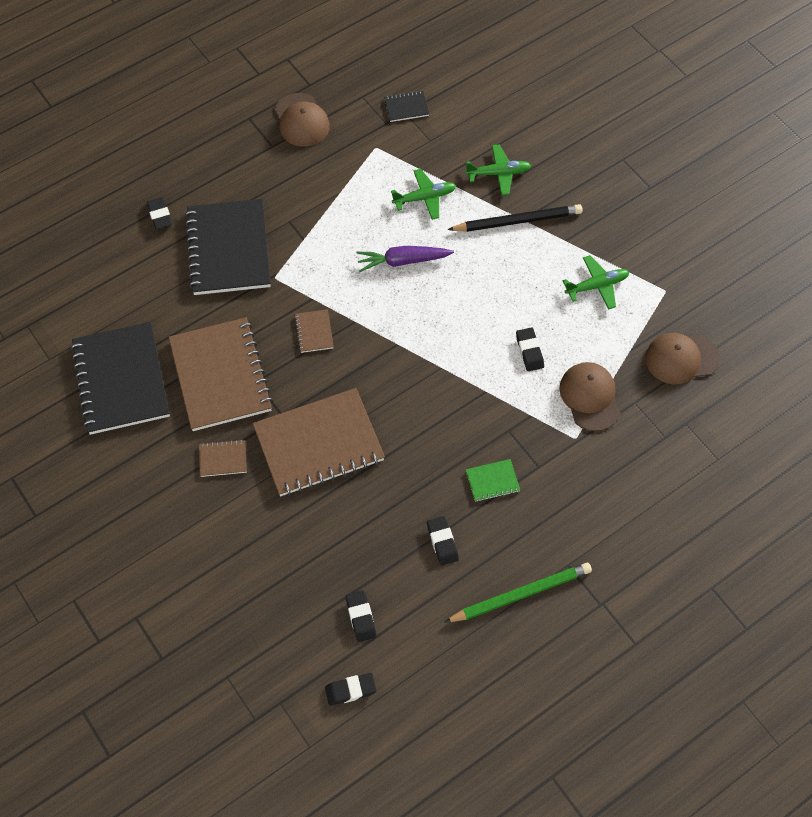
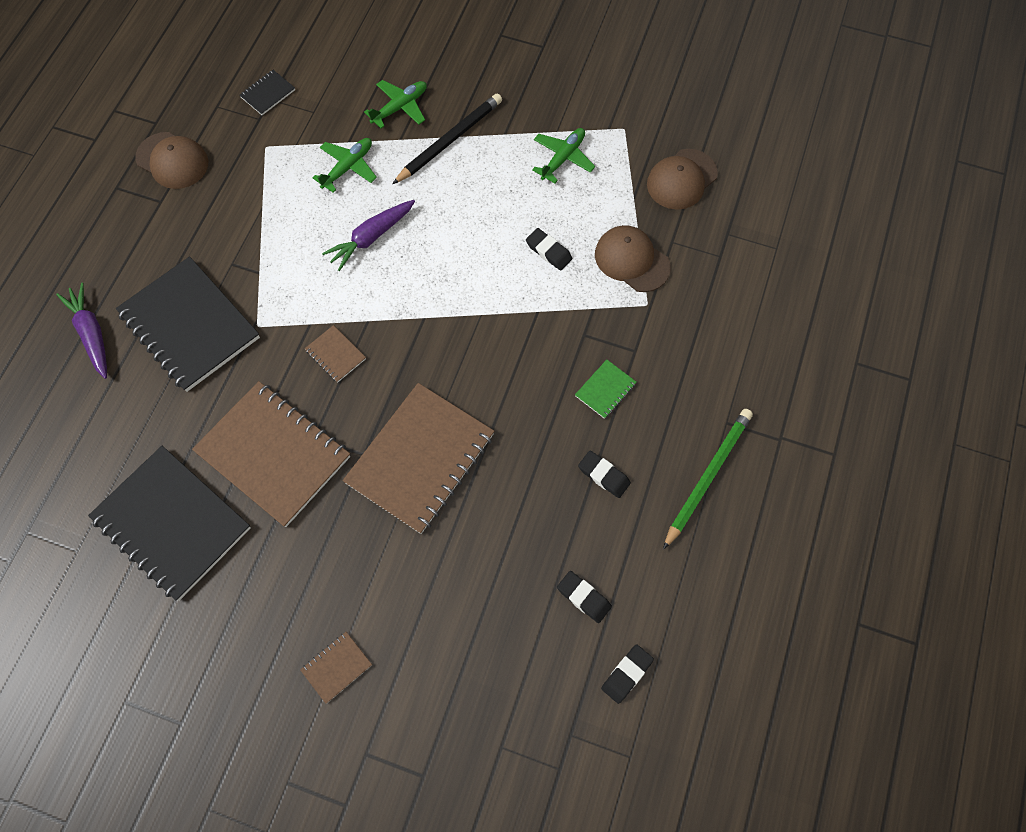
camera: 35 degrees left, 5 degrees up
(160, 215) = (91, 334): black eraser -> purple carrot
(223, 459) = (337, 535): brown notebook -> brown notebook (336, 667)

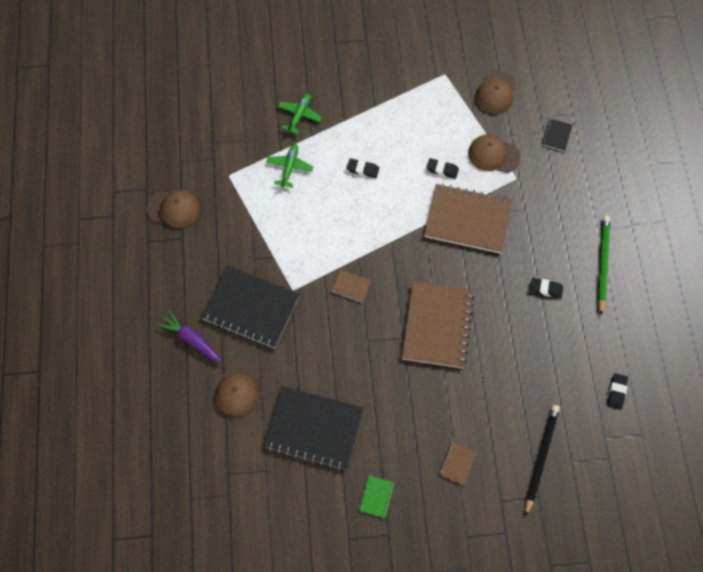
camera: 25 degrees left, 0 degrees up
(110, 423) = (238, 388): none -> brown cap
(268, 94) = (209, 140): black notebook -> black notebook (556, 135)
(274, 454) = (349, 361): brown notebook -> brown notebook (467, 220)
(371, 237) = (330, 206): purple carrot -> none
(449, 140) = (343, 124): black pencil -> black pencil (540, 458)
(563, 158) = (418, 108): green plane -> none
(583, 597) = (571, 362): black eraser -> black eraser (363, 169)
(605, 390) = (520, 239): green notebook -> green notebook (377, 496)

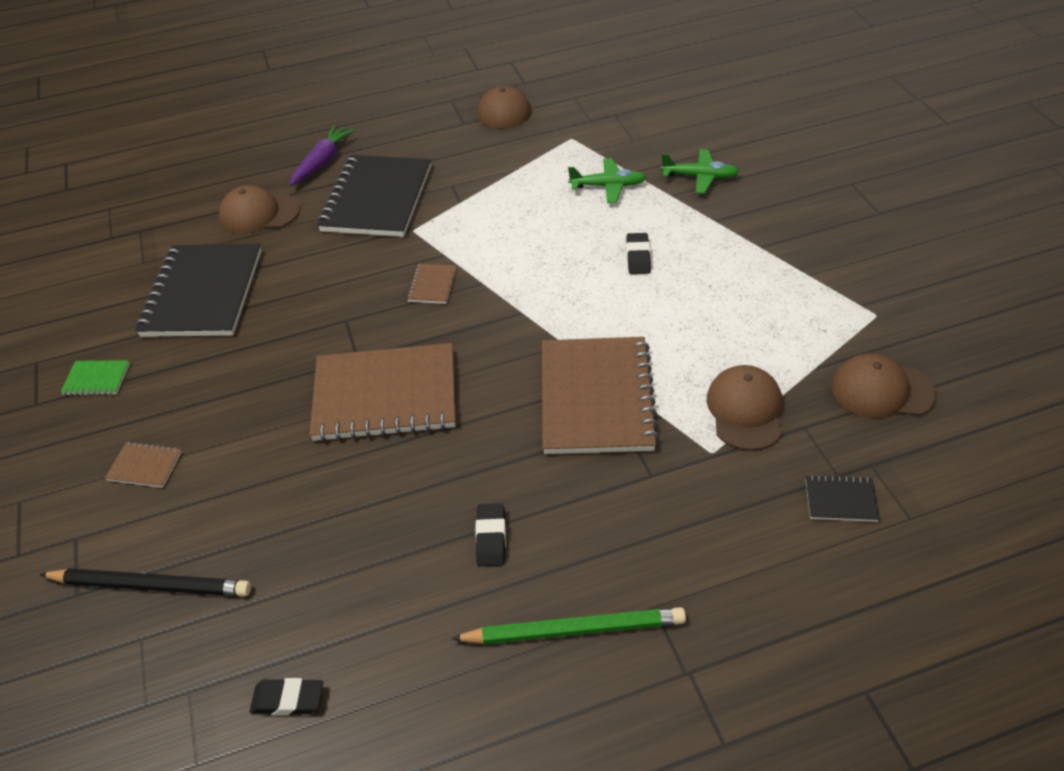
camera: 80 degrees right, 20 degrees down
(442, 170) = (681, 347): black eraser -> none

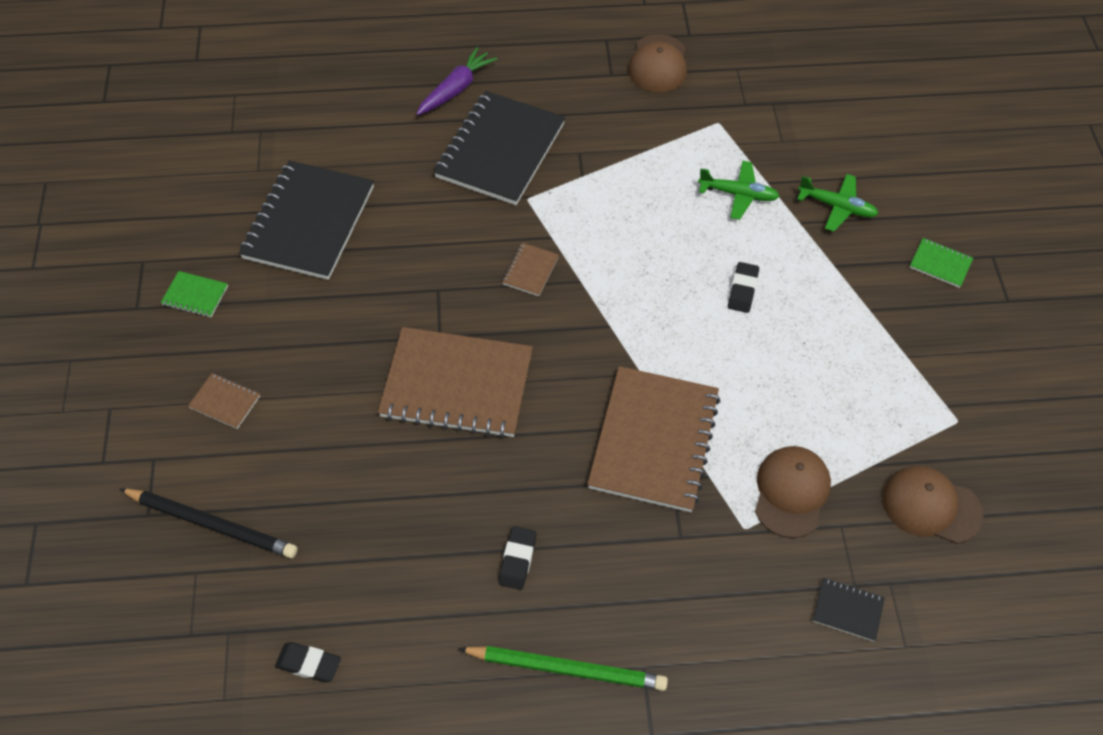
camera: 10 degrees right, 10 degrees up
(259, 214) = (380, 139): brown cap -> none
(808, 199) = (940, 264): none -> green notebook

